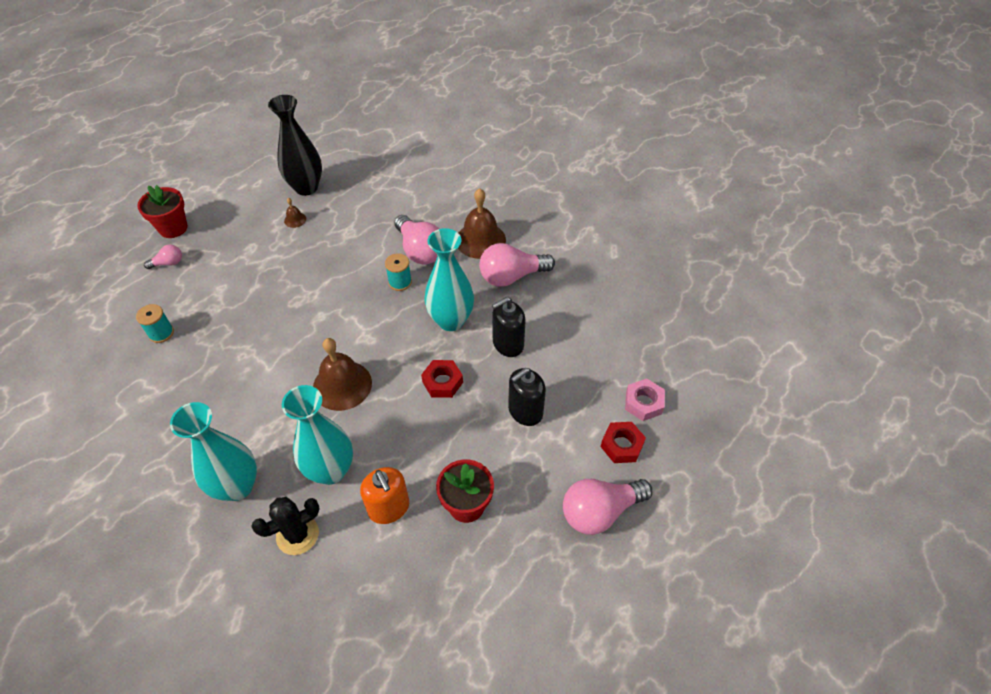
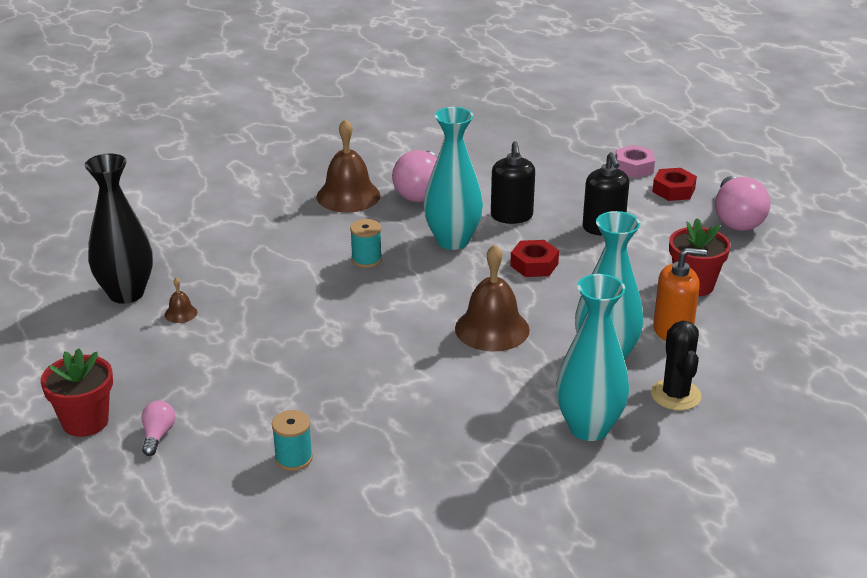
camera: 65 degrees left, 20 degrees down
(420, 250) = (327, 236): pink light bulb -> none

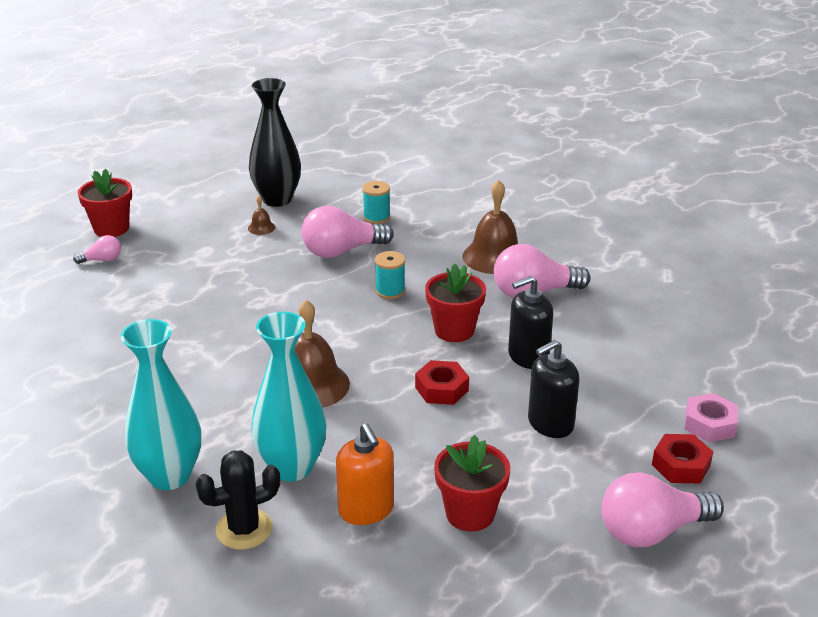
camera: 70 degrees right, 0 degrees up
(272, 272) = (342, 251): none -> pink light bulb
(293, 458) = (87, 323): turquoise spool -> turquoise spool (376, 217)
(452, 241) = (454, 330): turquoise vase -> red flower pot

